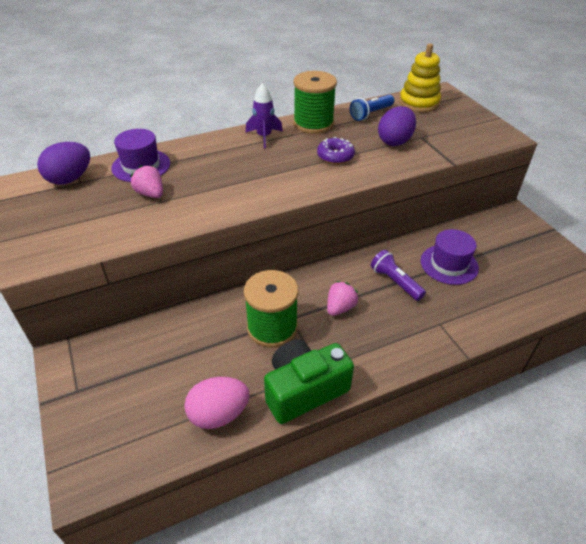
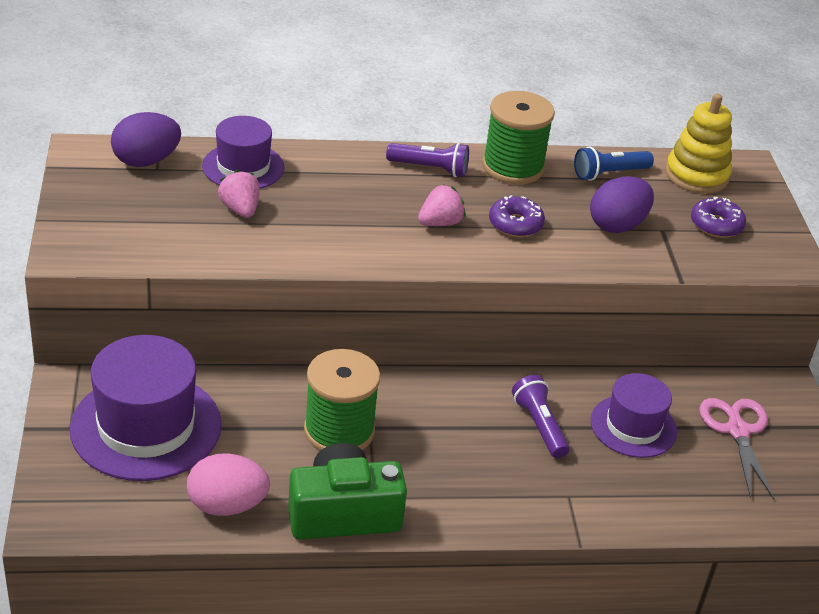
camera: 15 degrees right, 5 degrees down
(134, 370) = (146, 426): none -> purple hat
(264, 137) = (430, 168): purple rocket -> purple flashlight
(340, 308) = (442, 434): pink strawberry -> pink strawberry (440, 223)
(449, 127) = (716, 225): none -> purple donut
(506, 248) = (737, 431): none -> pink scissors

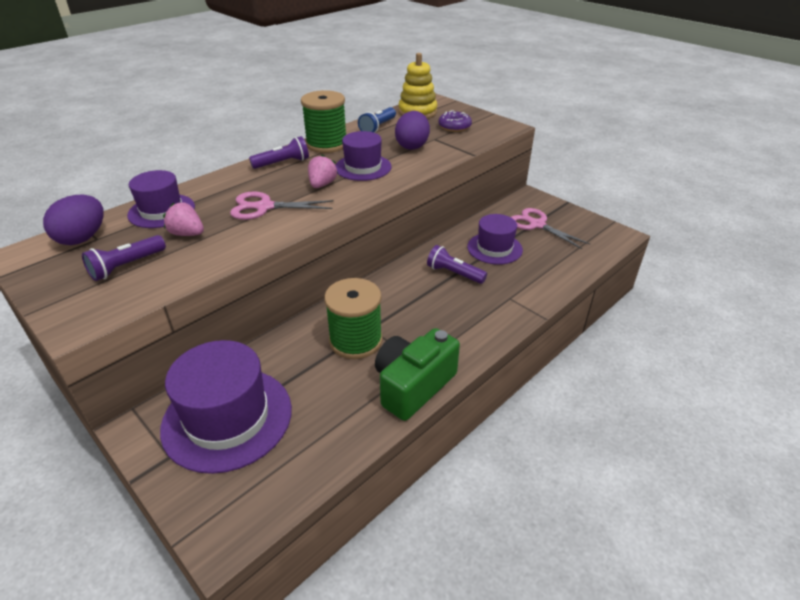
camera: 35 degrees left, 0 degrees up
(155, 216) = (127, 266): none -> purple flashlight
(227, 505) = (339, 431): pink egg -> none
(346, 218) = (264, 207): none -> pink scissors
(515, 224) = (363, 167): purple donut -> purple hat

